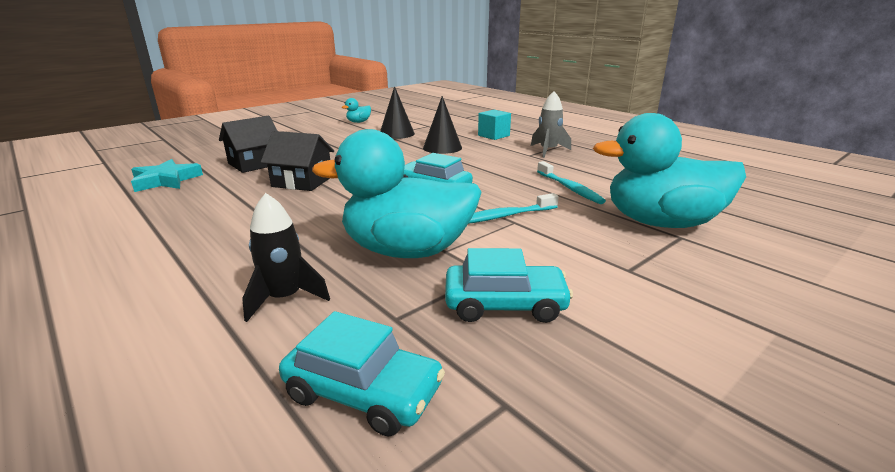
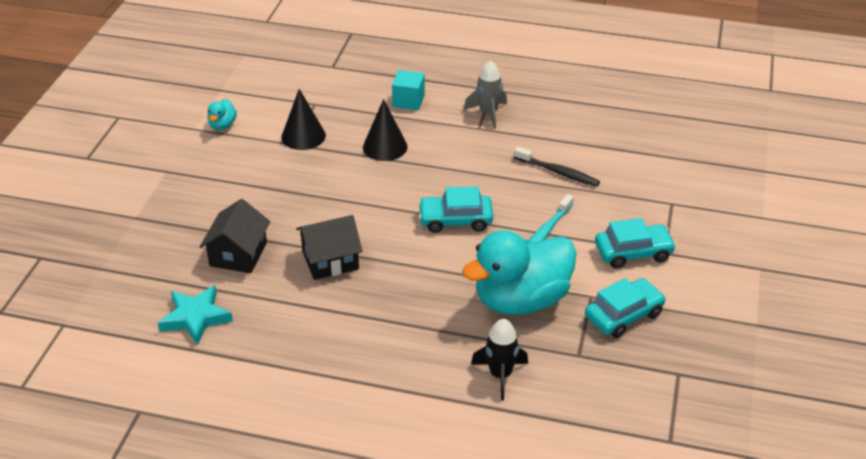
camera: 35 degrees left, 15 degrees up
(363, 392) = (614, 401): turquoise car -> turquoise car (633, 252)
(569, 188) = (558, 172): turquoise toothbrush -> black toothbrush
(661, 223) = (651, 192): turquoise duck -> none

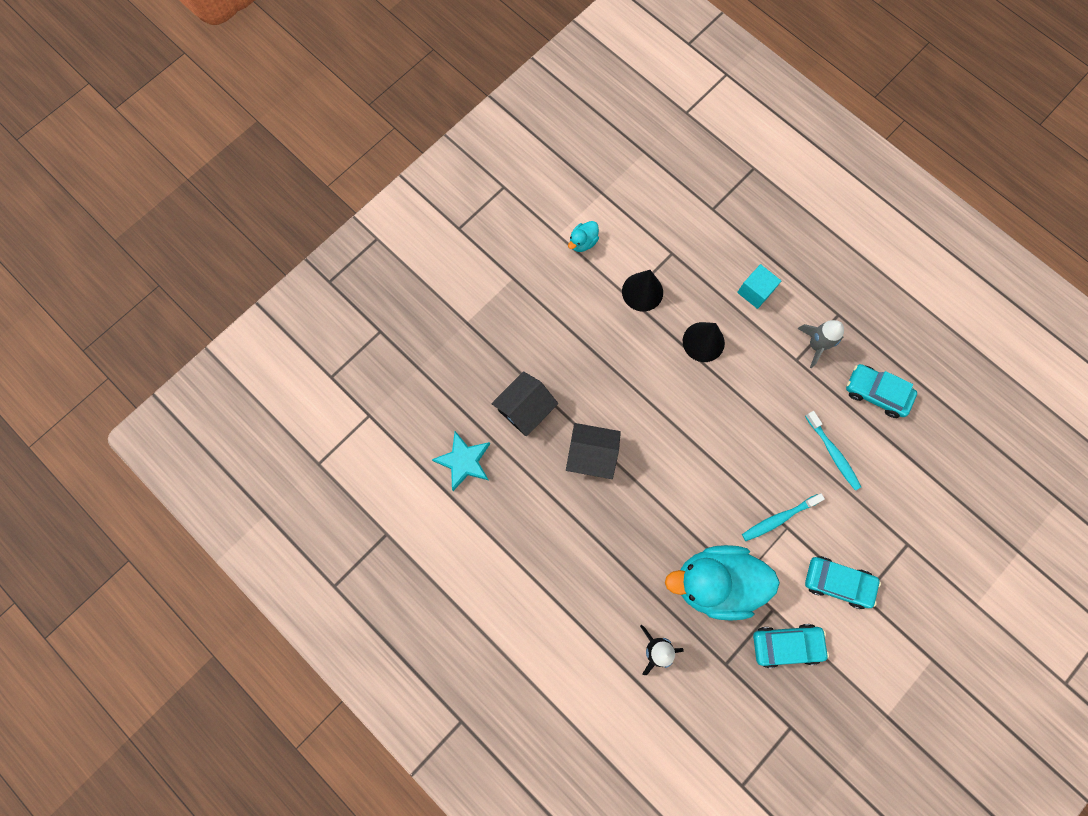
camera: 30 degrees right, 35 degrees up
(455, 220) = (713, 463): turquoise car -> turquoise car (876, 393)
(558, 172) = (833, 453): black toothbrush -> turquoise toothbrush

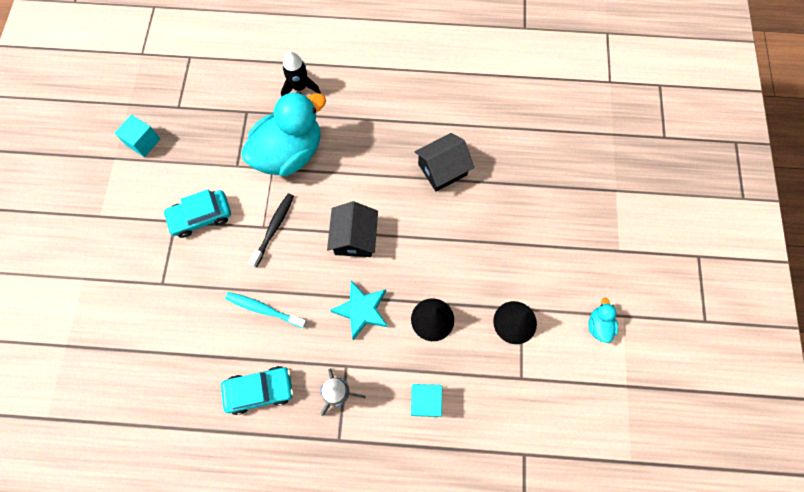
camera: 140 degrees right, 5 degrees down
(464, 461) = (521, 101): turquoise star -> turquoise star (362, 310)
(525, 409) = (516, 164): black house -> black house (354, 238)
(779, 518) = (273, 229): turquoise toothbrush -> black toothbrush
(786, 645) = (213, 151): turquoise car -> none
(848, 712) = (143, 142): none -> turquoise cube

